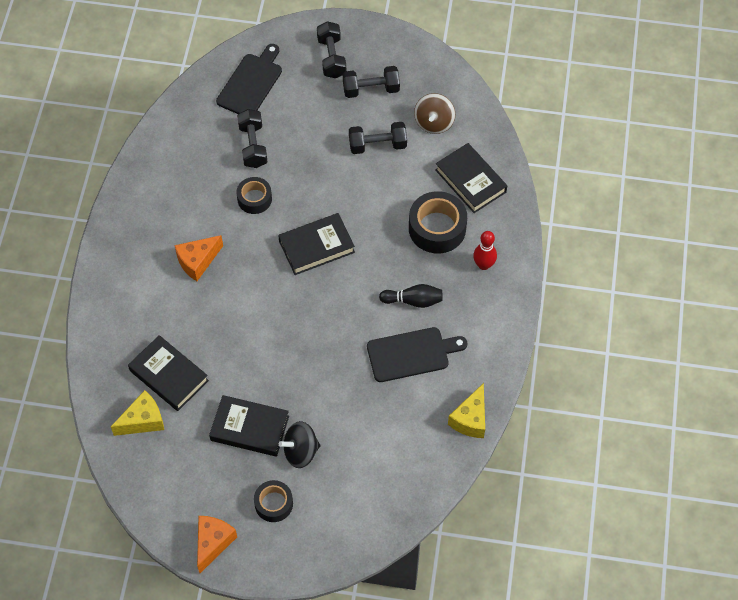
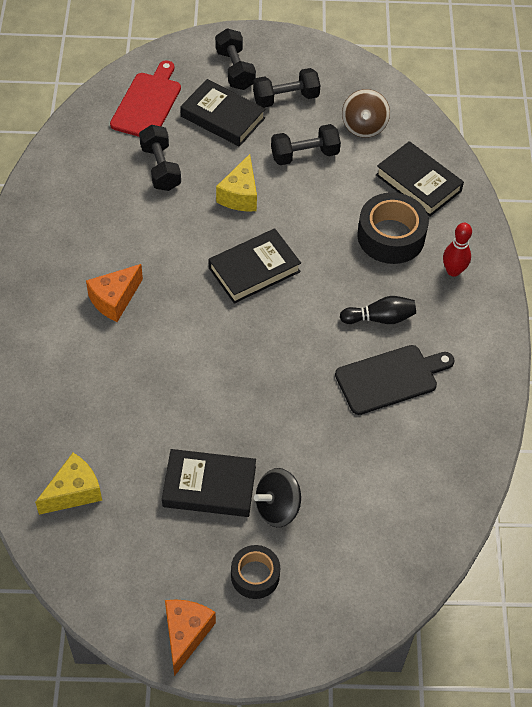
camera: 10 degrees left, 5 degrees down
(169, 375) = (99, 434): black book -> black book (222, 117)
(251, 83) = (147, 103): black cutting board -> red cutting board
(254, 199) = (172, 224): black tape -> none
(470, 419) = (476, 446): yellow cheese -> yellow cheese (240, 195)

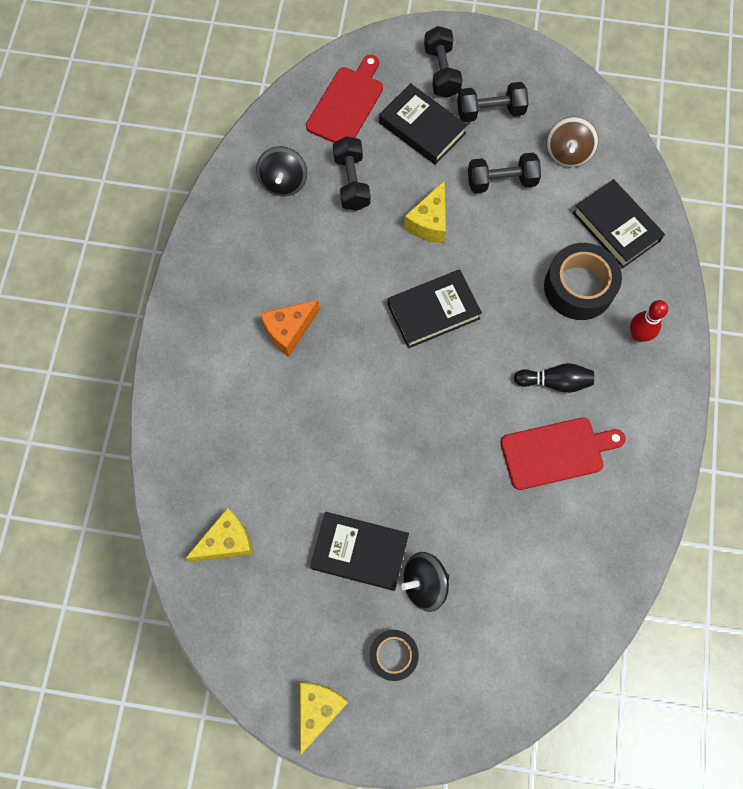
camera: 10 degrees right, 15 degrees up
(94, 173) = (283, 182): none -> black spinning top
(186, 634) = (318, 710): orange cheese -> yellow cheese
(390, 378) = (556, 452): black cutting board -> red cutting board

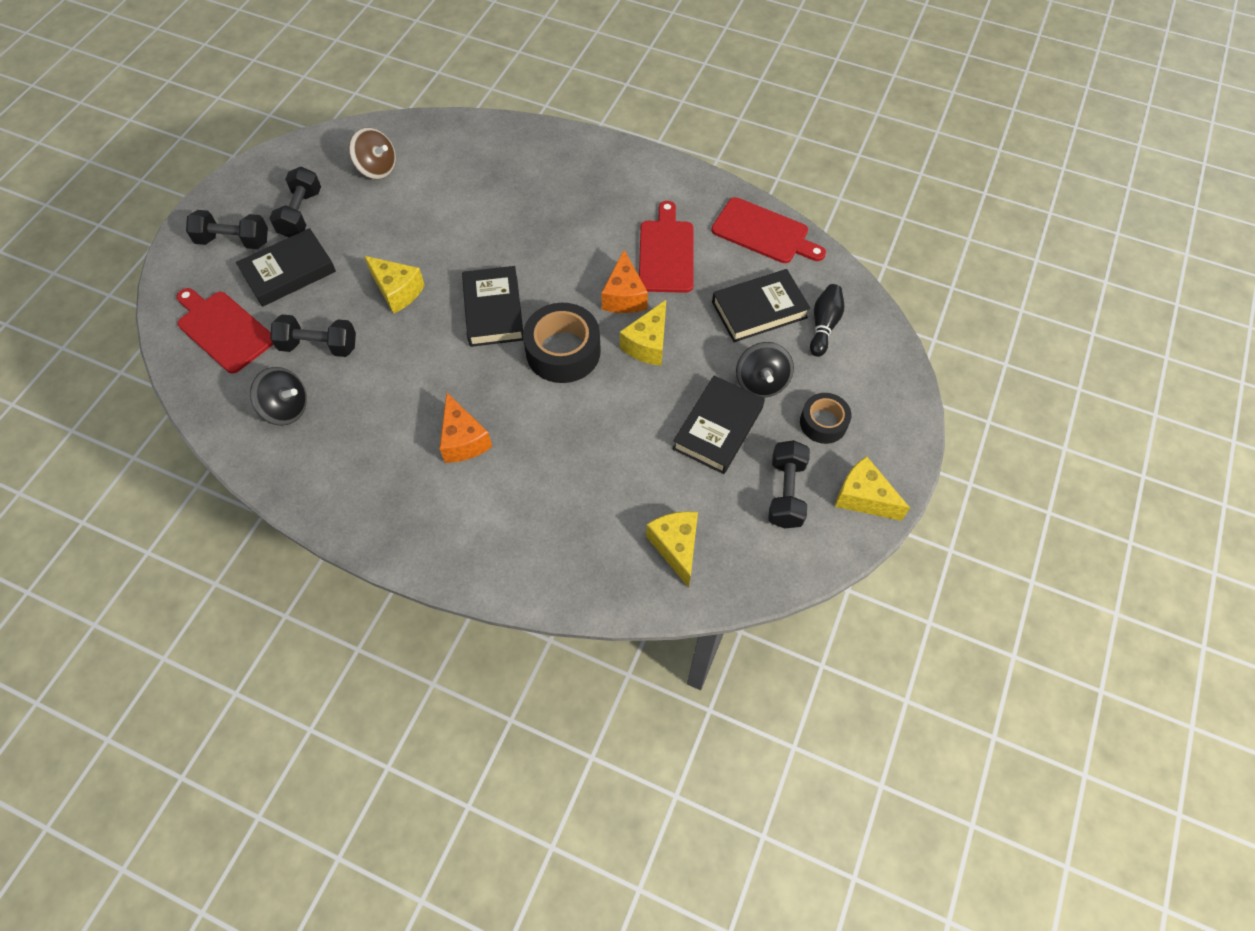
camera: 75 degrees left, 10 degrees down
(437, 462) = (648, 344): none -> yellow cheese
(488, 425) = (624, 296): none -> orange cheese
(501, 181) = (381, 224): black dumbbell -> black dumbbell (786, 492)
(555, 382) = (599, 237): black bowling pin -> black bowling pin (823, 325)
(579, 287) = (515, 196): black tape -> black tape (563, 351)
(616, 227) = (468, 155): black book -> black book (759, 310)
(619, 547) = (763, 232): none -> red cutting board
(638, 335) = (577, 168): red bowling pin -> none

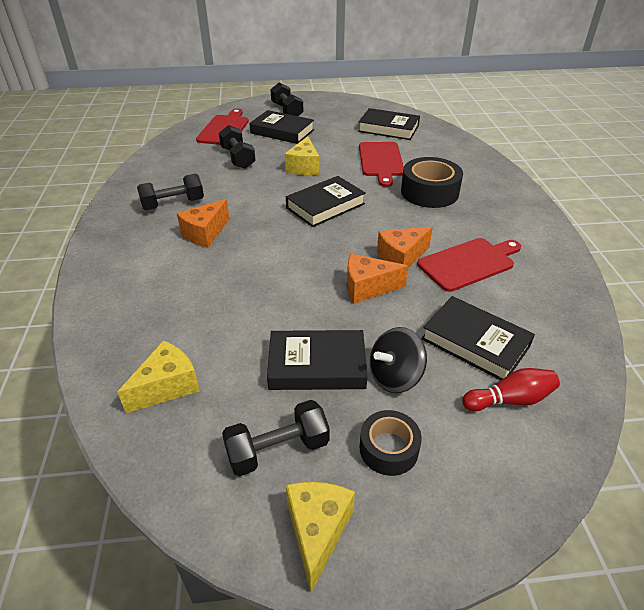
camera: 60 degrees right, 20 degrees down
(286, 408) = (184, 164): black spinning top -> none
(301, 214) = (327, 120): black dumbbell -> black dumbbell (173, 204)
(377, 168) = (388, 128): brown spinning top -> black book
(563, 351) = (319, 248): black tape -> black tape (429, 192)
(648, 344) = (367, 288): yellow cheese -> orange cheese
(763, 232) = (563, 312): red cutting board -> red cutting board (381, 161)
(823, 325) = (510, 400): black bowling pin -> red bowling pin

